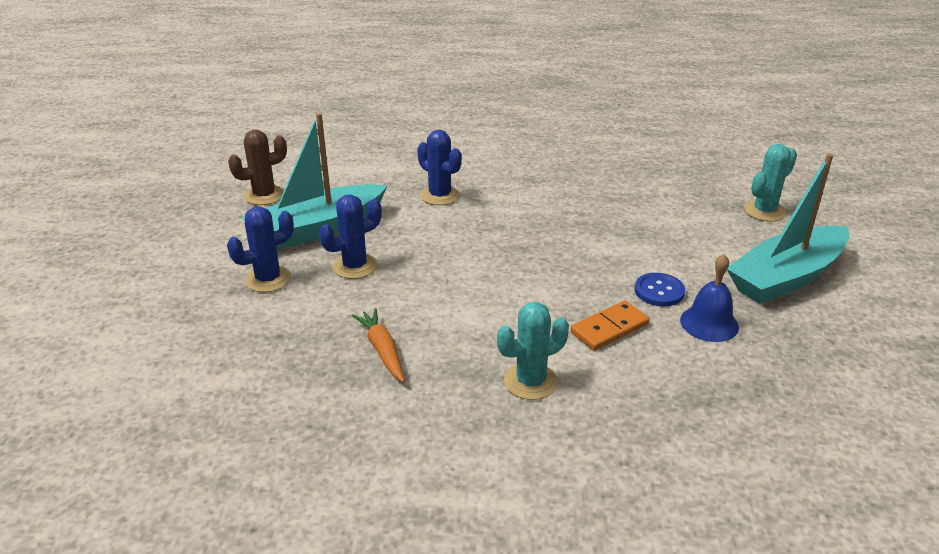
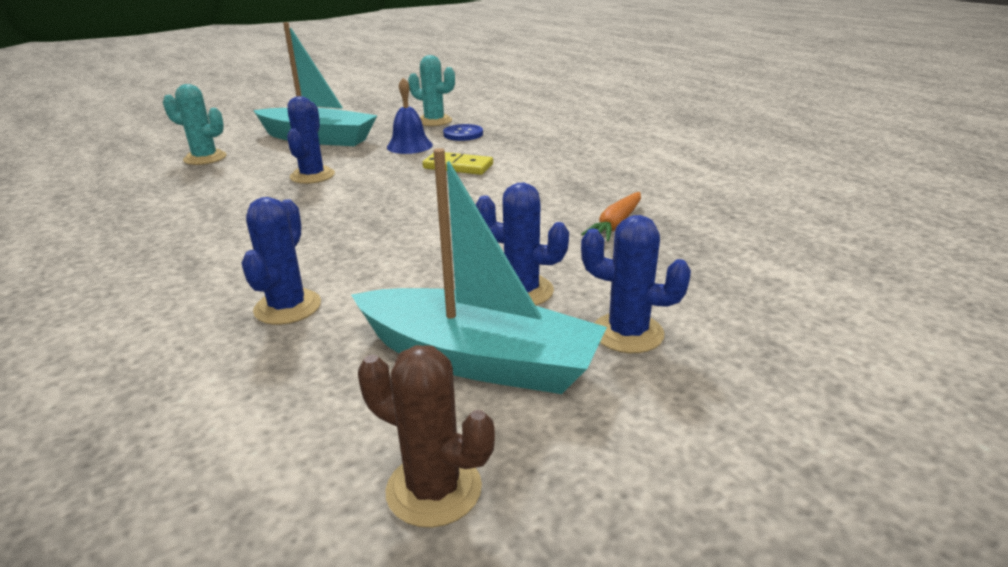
camera: 125 degrees left, 5 degrees down
(530, 382) = (556, 171): turquoise cactus -> turquoise cactus (434, 121)
(609, 328) = (458, 166): orange domino -> yellow domino
(659, 291) = (385, 164): blue button -> blue button (463, 134)
(661, 248) = (312, 176): none -> blue cactus

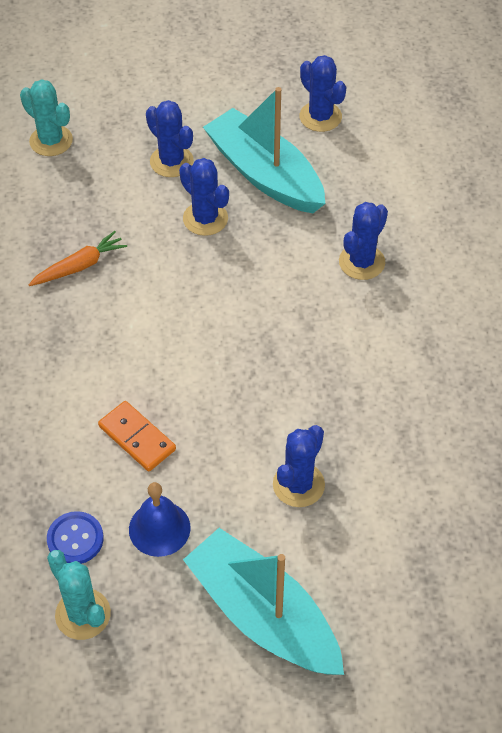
camera: 155 degrees left, 25 degrees up
(205, 158) = (418, 606): turquoise cactus -> turquoise cactus (51, 141)
(434, 489) = (320, 117): brown cactus -> blue cactus
(458, 166) = (137, 438): yellow domino -> orange domino

